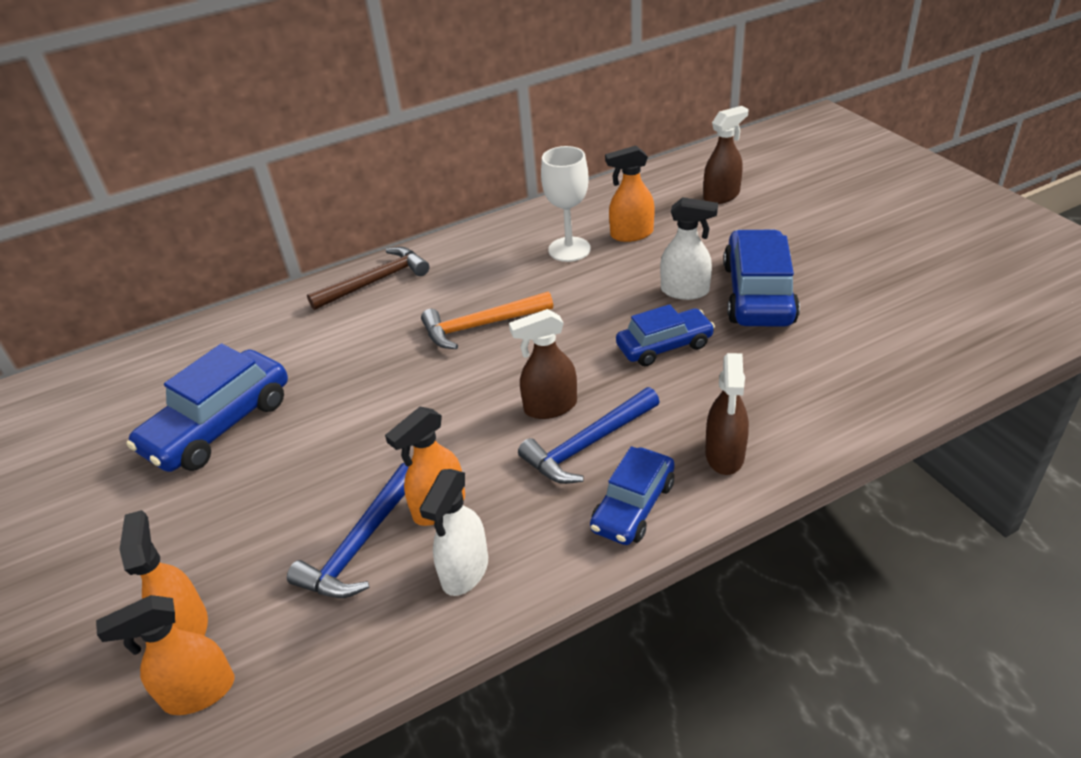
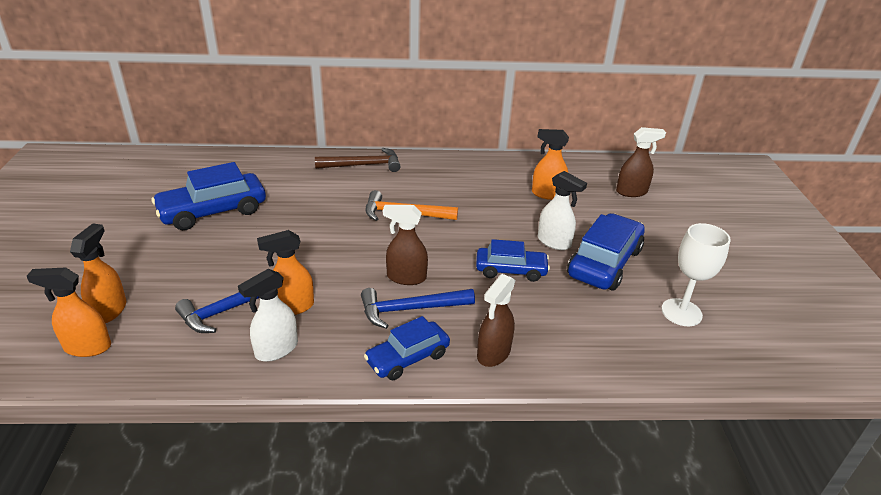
camera: 20 degrees right, 5 degrees down
(569, 249) = (498, 189): white goblet -> white goblet (681, 312)

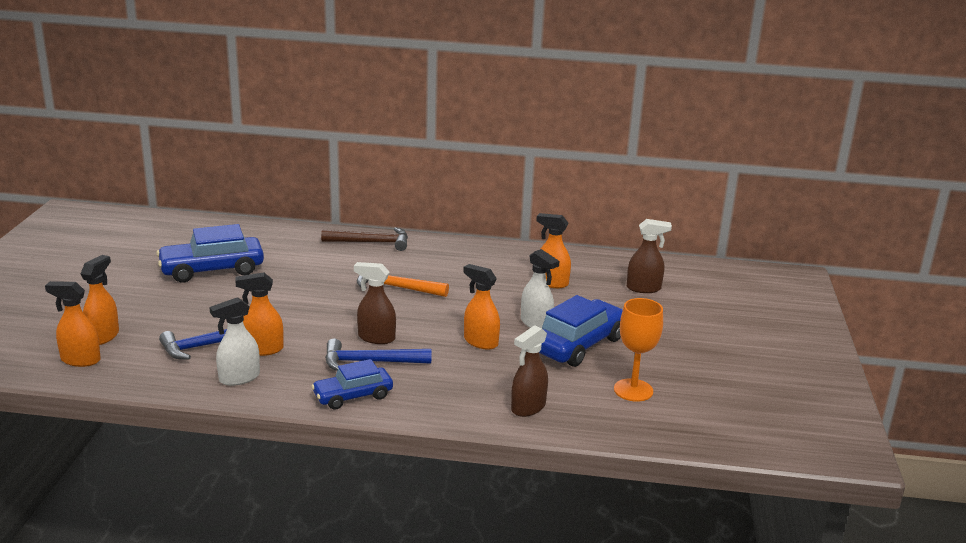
camera: 10 degrees right, 10 degrees down
(493, 353) = (432, 401): brown spray bottle -> brown spray bottle (528, 408)
(511, 270) = (480, 342): blue car -> orange spray bottle
(681, 312) = (633, 390): white goblet -> orange goblet

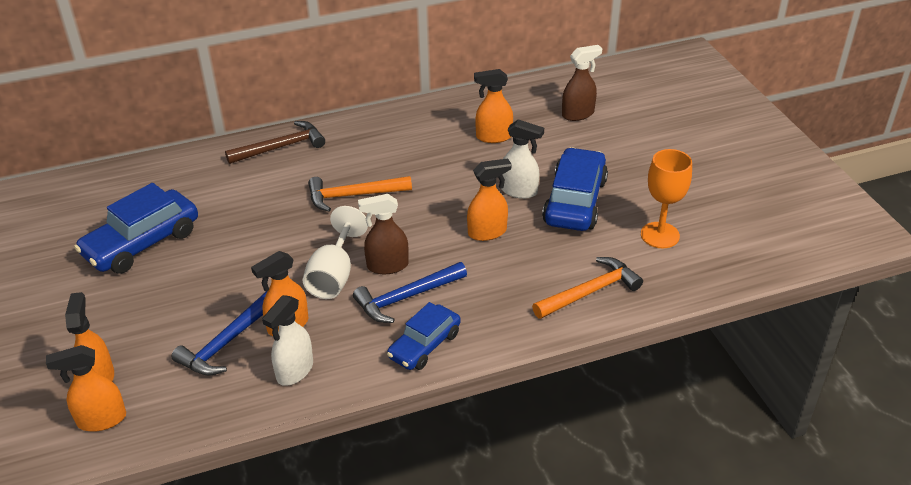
camera: 25 degrees left, 15 degrees up
(329, 331) = (334, 275): none -> white goblet
(480, 342) = (487, 232): orange spray bottle -> orange spray bottle turned 150 degrees clockwise
(528, 408) = (590, 292): brown spray bottle -> orange hammer

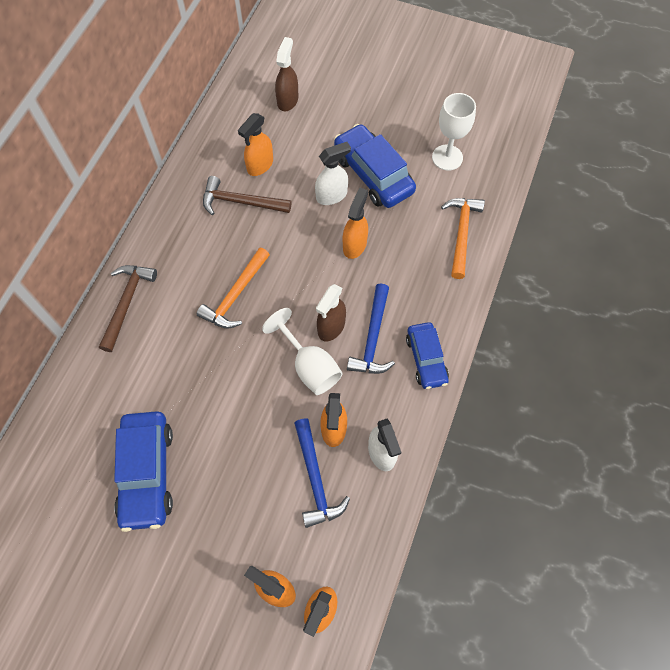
camera: 50 degrees left, 25 degrees up
(444, 148) = (241, 202): none -> brown hammer
(660, 235) = (447, 157): orange goblet -> white goblet

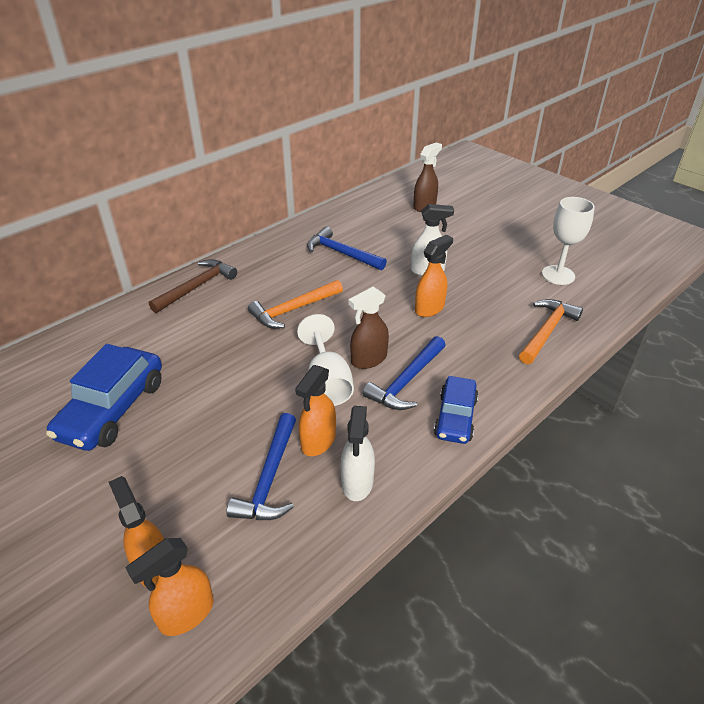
camera: 25 degrees right, 25 degrees down
(241, 202) = (342, 253): brown hammer -> blue hammer
(260, 165) = (374, 236): orange spray bottle -> none
(373, 174) = (476, 267): blue car -> none

